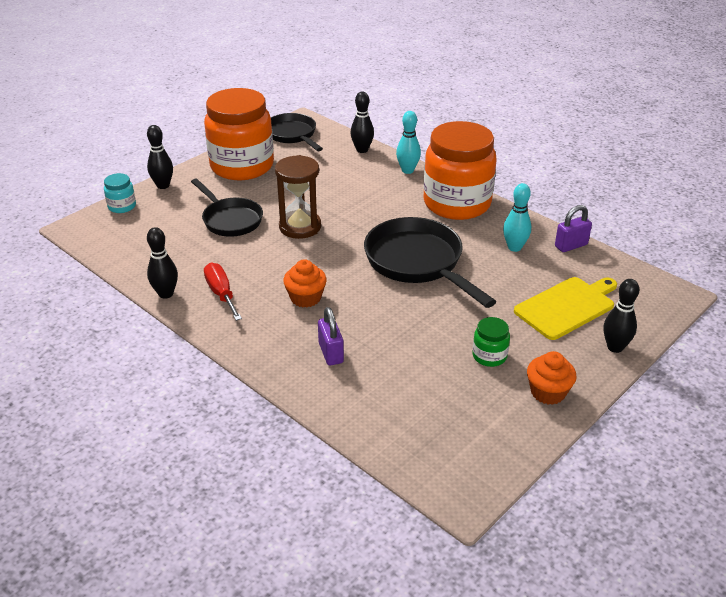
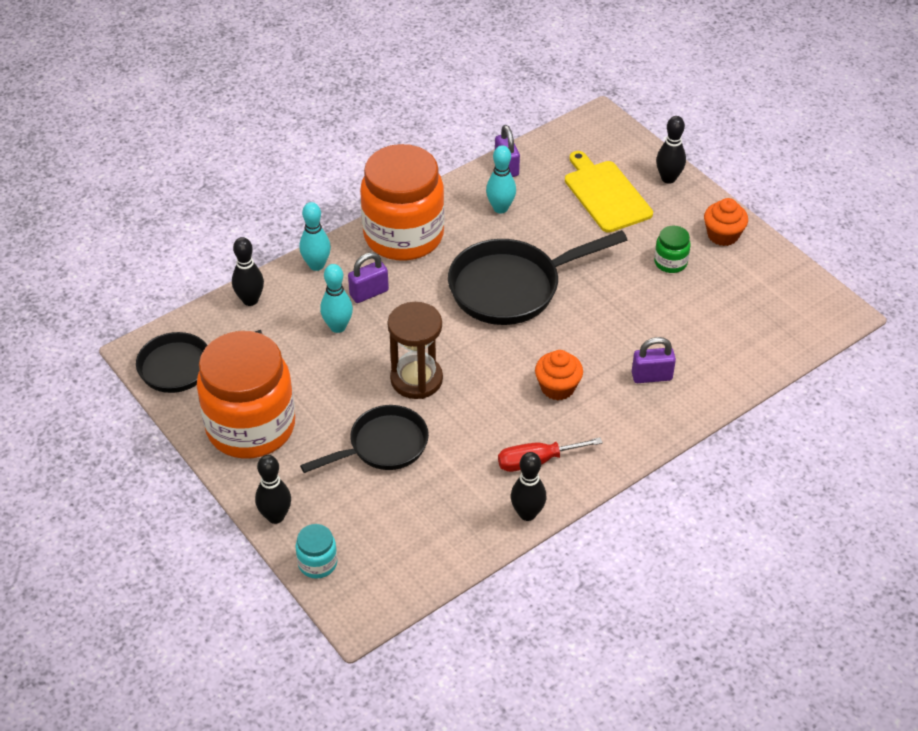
camera: 80 degrees left, 10 degrees up
(346, 187) = (338, 327): none -> turquoise bowling pin
(386, 195) = (369, 293): none -> purple padlock

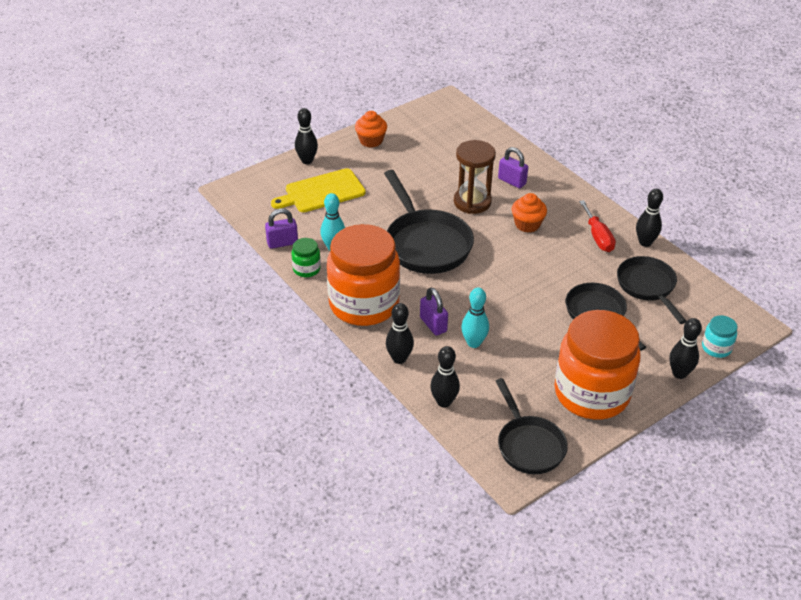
camera: 90 degrees left, 5 degrees down
(316, 265) = (399, 358): turquoise bowling pin -> black bowling pin
(416, 379) = (527, 296): brown hourglass -> brown hourglass (472, 202)
(434, 504) = (647, 287): none -> black pan
(651, 376) = (512, 181): purple padlock -> purple padlock turned 45 degrees counterclockwise
(670, 262) = (399, 166): green jar -> green jar (306, 269)

